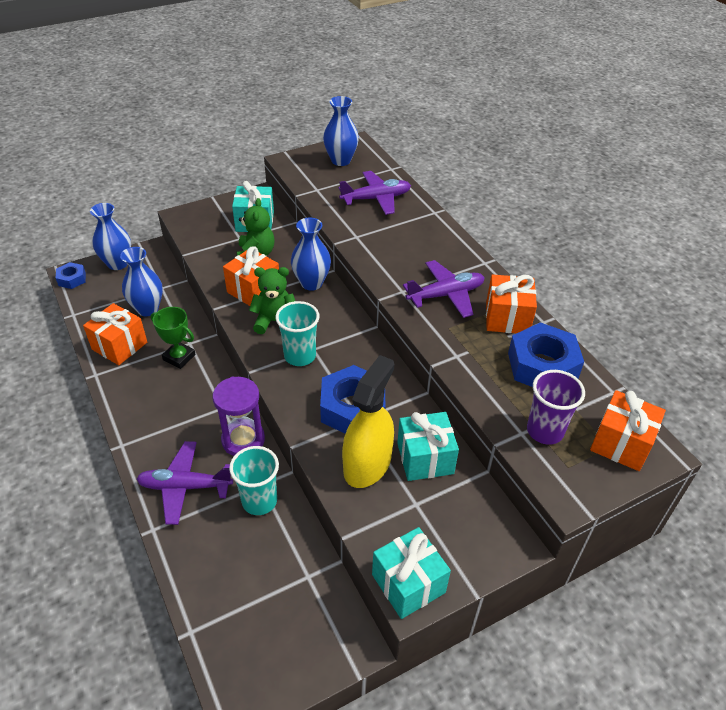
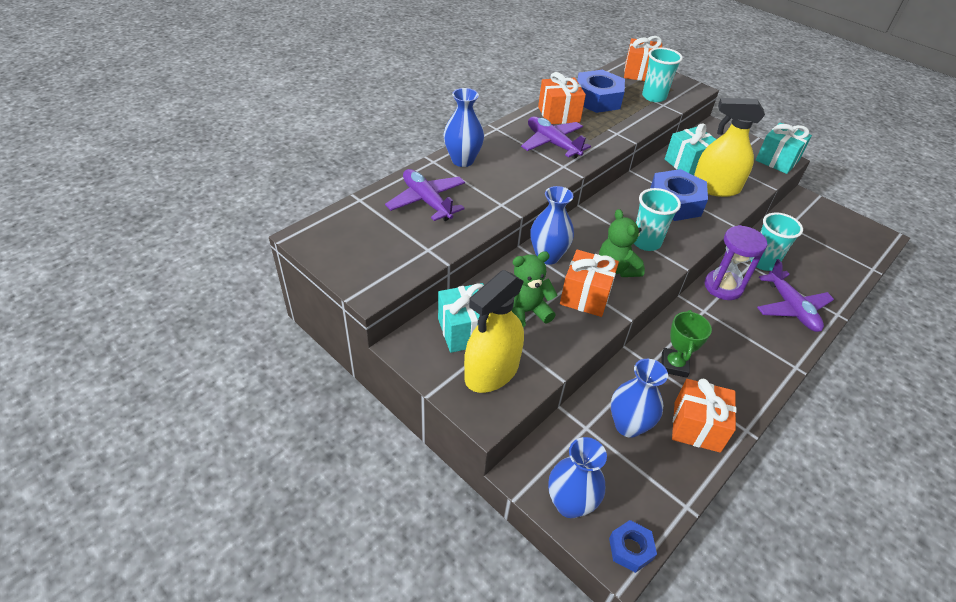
camera: 110 degrees left, 0 degrees up
(212, 225) = (491, 371): none -> yellow spray bottle
(341, 160) = (354, 242): blue vase -> blue vase (462, 160)
(545, 431) = (654, 97): purple cup -> turquoise cup

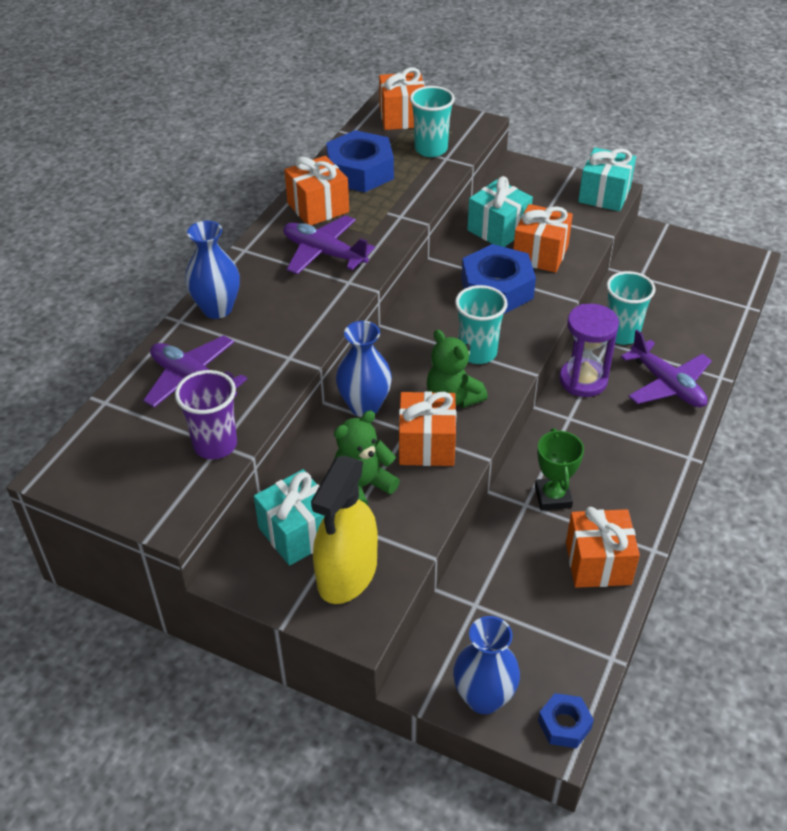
camera: 15 degrees left, 0 degrees up
(424, 248) = (215, 445): none -> purple cup
(628, 425) = (521, 586): blue vase -> none
(715, 188) = (540, 254): yellow spray bottle -> orange gift

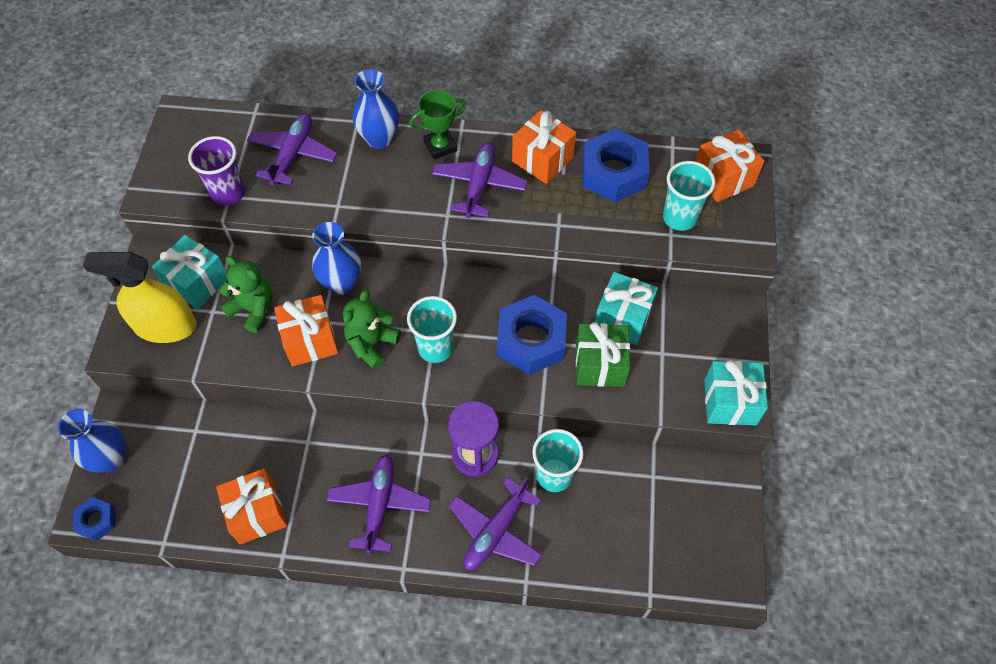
camera: 70 degrees right, 15 degrees up
(540, 254) = (600, 364): orange gift -> green gift
(553, 497) = (321, 461): green trophy -> green trophy (440, 146)
(617, 461) = (379, 505): none -> purple plane

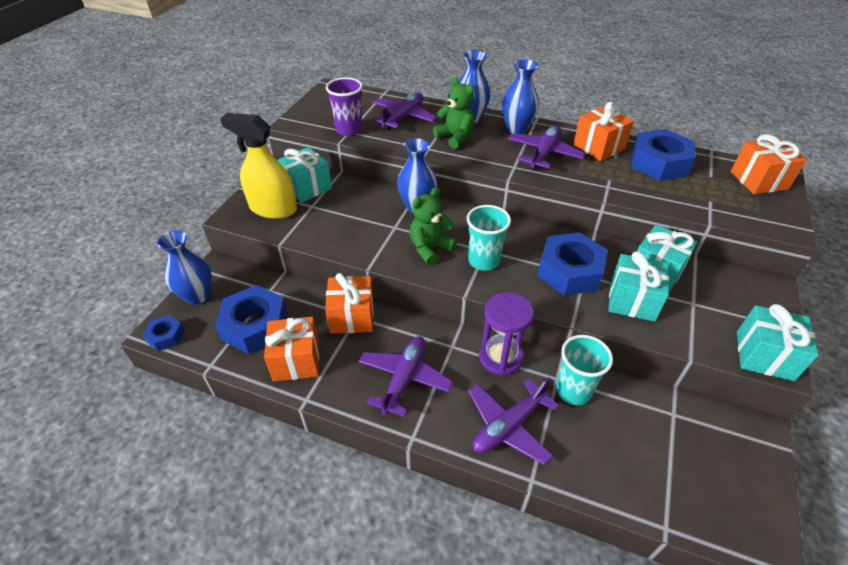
camera: 15 degrees right, 15 degrees down
(196, 482) = (255, 326): none -> blue nut
(253, 309) = (343, 210): green teddy bear -> green teddy bear (455, 137)
(310, 340) = (381, 237): orange gift -> orange gift (352, 316)
(440, 146) = (516, 128): green trophy -> blue vase
(600, 364) = (632, 300): green gift -> turquoise gift
(679, 217) = (718, 199): turquoise cup -> none

